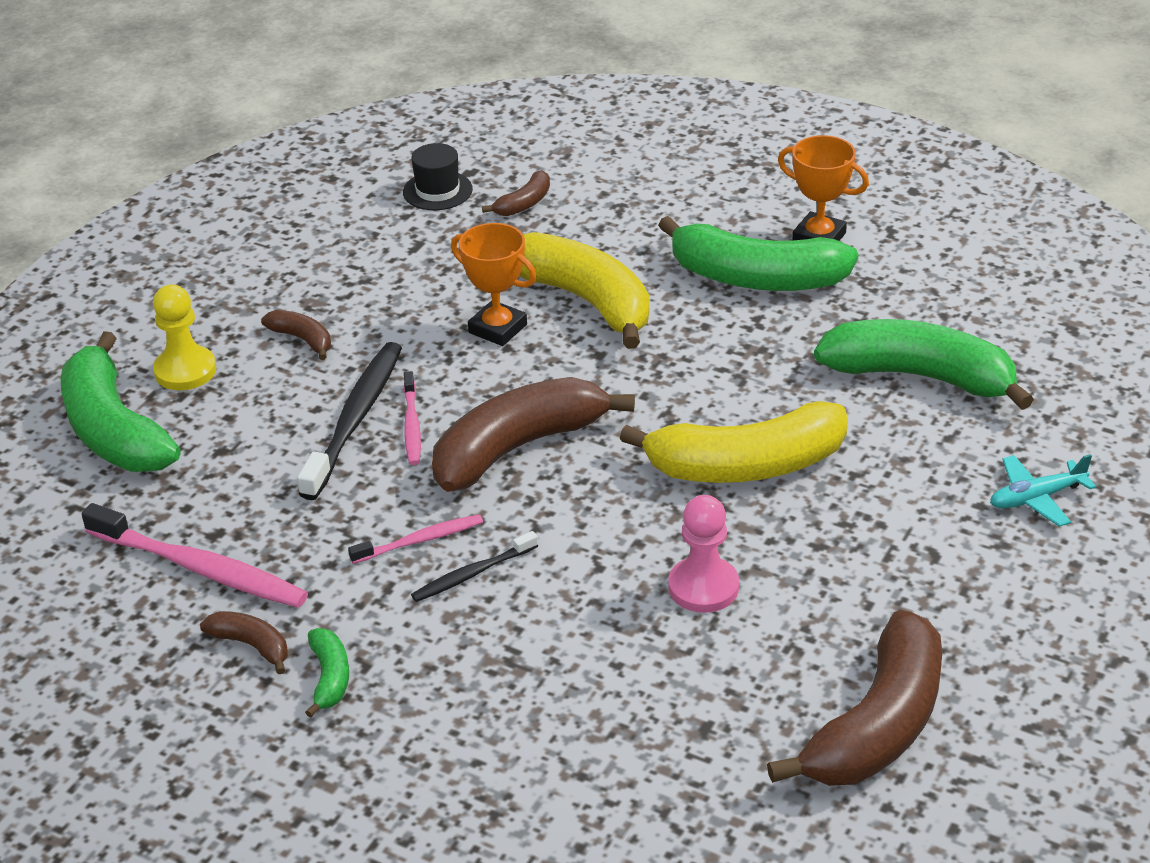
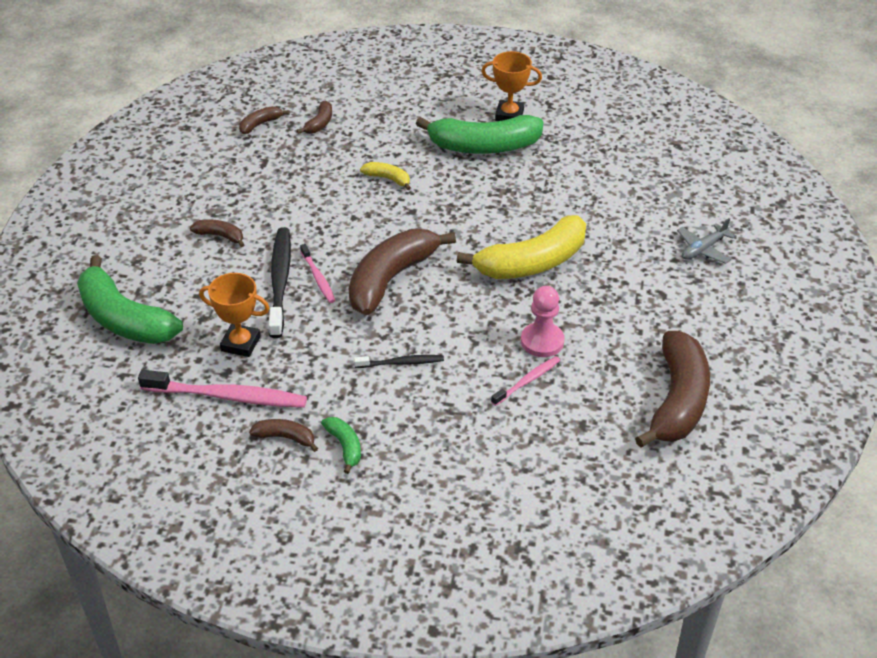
camera: 20 degrees left, 5 degrees up
(185, 371) = (152, 271): yellow pawn -> none
(420, 540) = (359, 349): pink toothbrush -> pink toothbrush (527, 381)
(437, 191) = (260, 124): black hat -> brown banana
(472, 574) = (401, 363): black toothbrush -> black toothbrush turned 135 degrees counterclockwise
(497, 329) = (342, 206): orange trophy -> orange trophy (240, 344)
(585, 300) = (388, 179): yellow banana -> yellow banana, size x0.45
(920, 376) = (606, 190): green banana -> none
(1036, 498) = (703, 249): turquoise plane -> grey plane

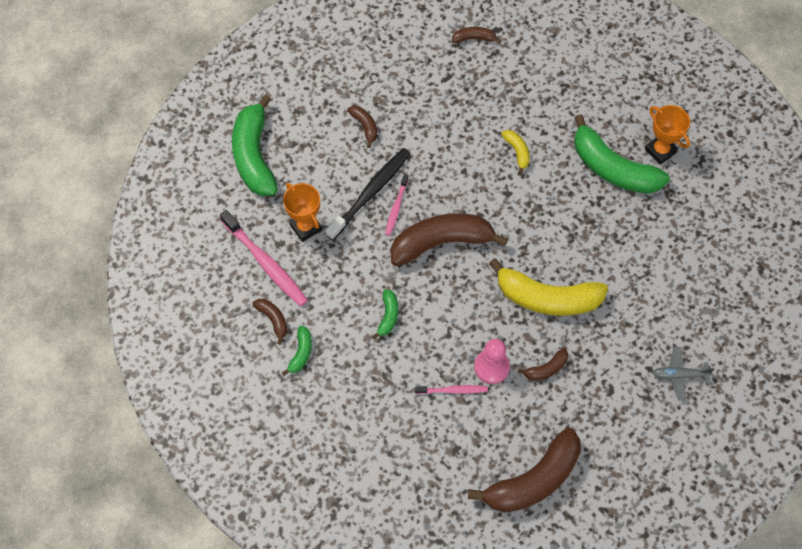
camera: 40 degrees right, 20 degrees up
(319, 123) = (515, 65): brown banana -> brown banana (546, 369)
(401, 363) = (388, 316): black toothbrush -> green banana

